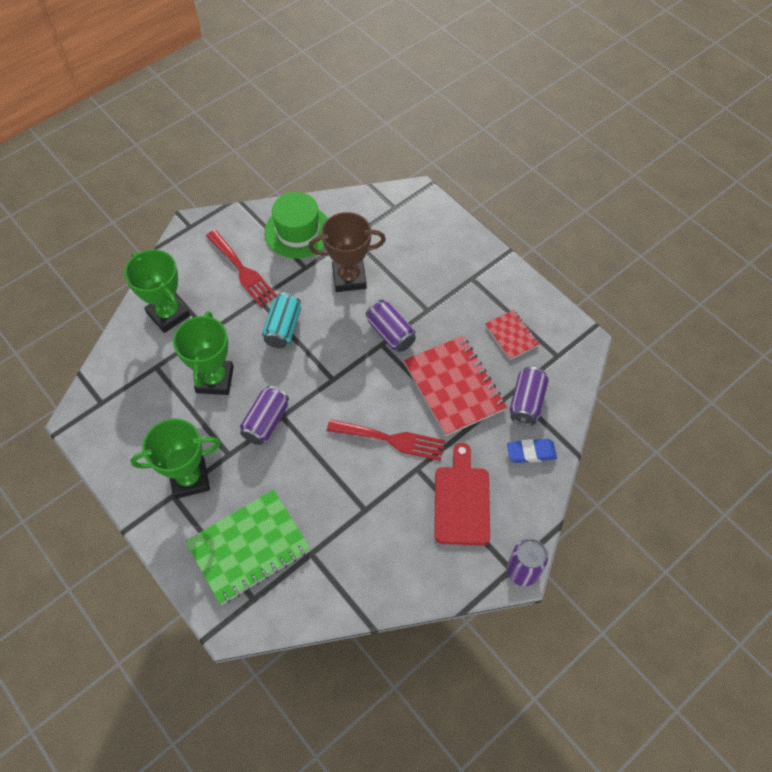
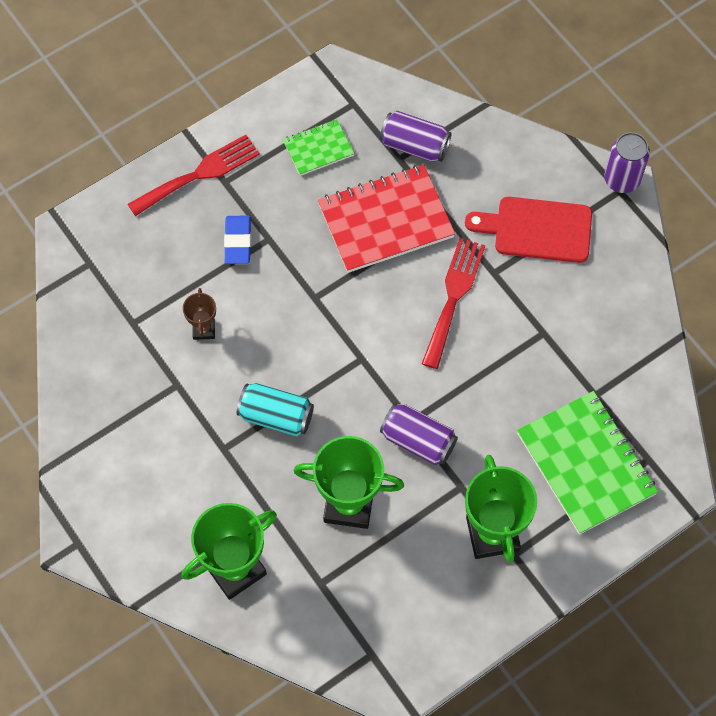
camera: 85 degrees left, 5 degrees up
(242, 270) = (171, 468): red fork -> red fork (199, 174)
(298, 231) = (112, 392): green hat -> none
(349, 278) = (203, 329): brown trophy -> brown trophy, size x0.51
(390, 333) = (299, 285): purple can -> none
(511, 335) = (318, 149): red notebook -> green notebook
(531, 452) = (480, 151): blue eraser -> blue eraser (238, 242)

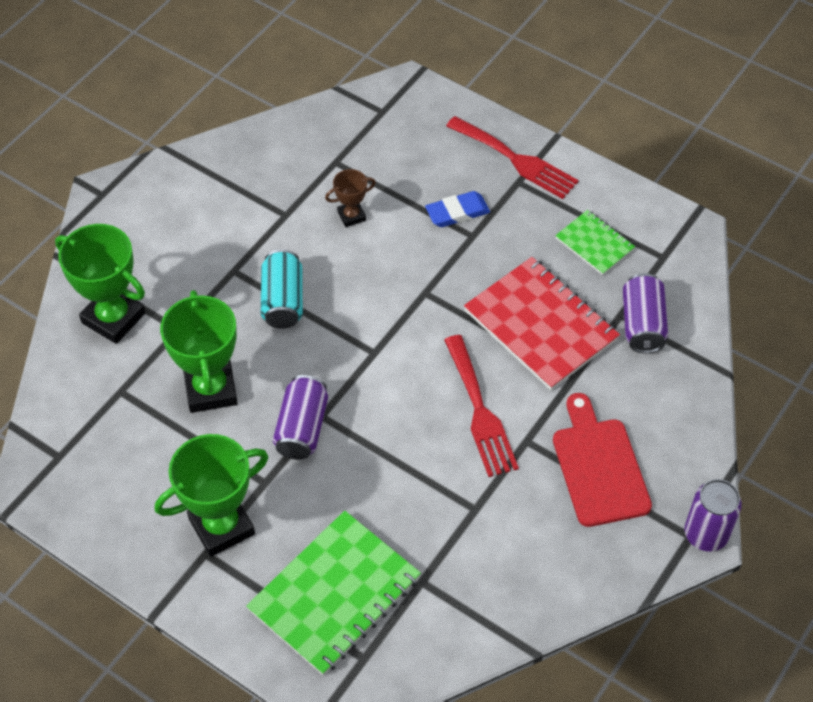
camera: 70 degrees right, 10 degrees down
(453, 297) = (480, 411): red fork -> red fork turned 75 degrees clockwise

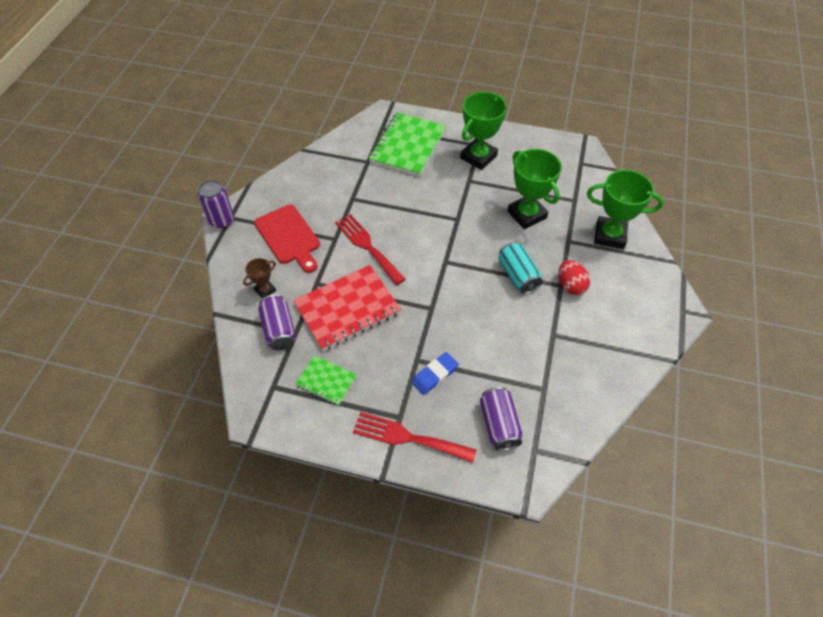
camera: 160 degrees right, 0 degrees up
(221, 266) = (570, 286): none -> red egg
(302, 428) = (464, 210): purple can -> purple can (499, 424)
(351, 216) = (508, 348): brown trophy -> brown trophy (265, 290)
(540, 325) = (347, 309): red notebook -> red notebook turned 60 degrees counterclockwise

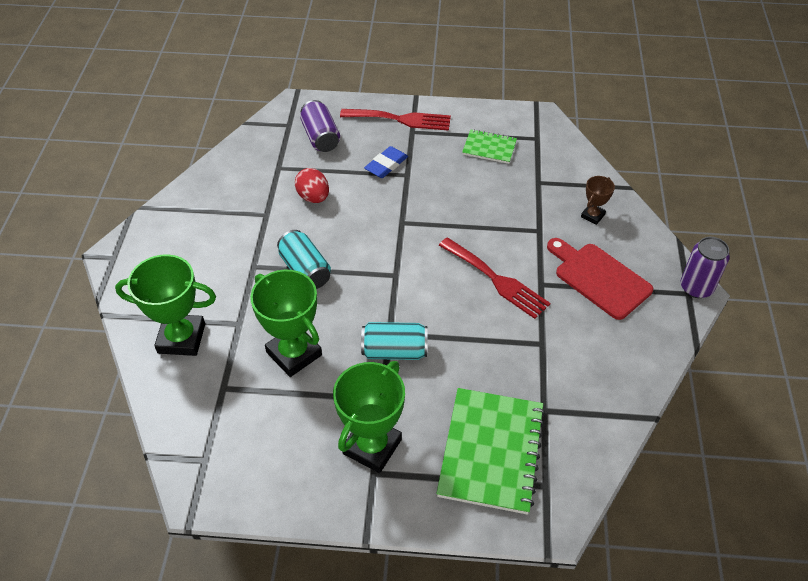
camera: 170 degrees right, 5 degrees down
(279, 330) = (556, 182): purple can -> none
(347, 309) = (494, 210): red notebook -> none
(456, 207) = (394, 351): none -> turquoise can
(570, 286) = (242, 267): red egg -> red egg (313, 197)

